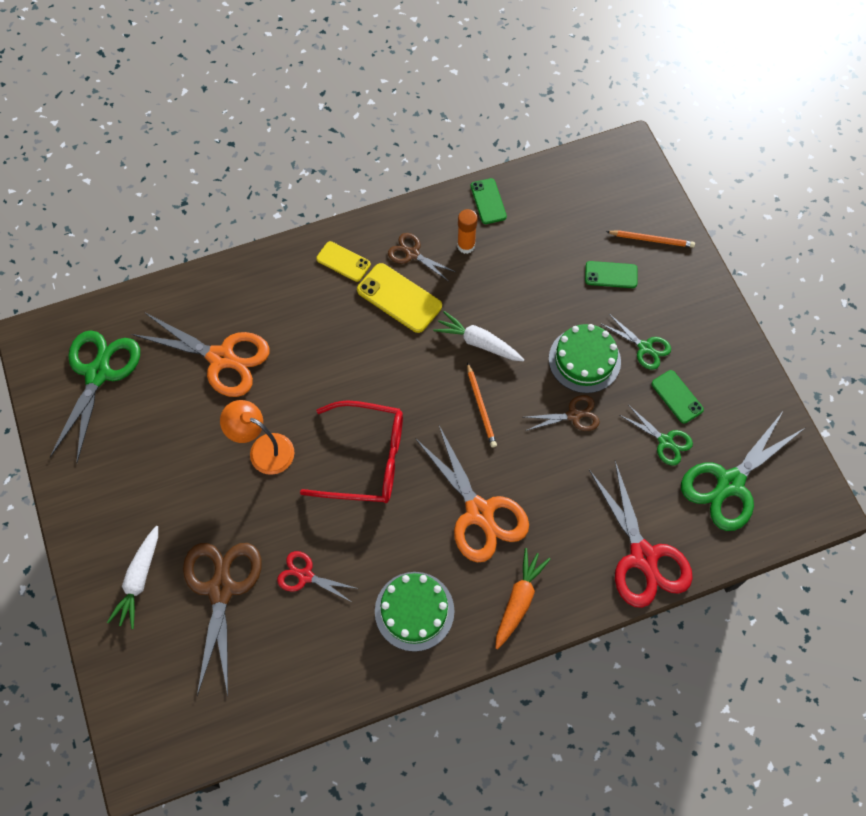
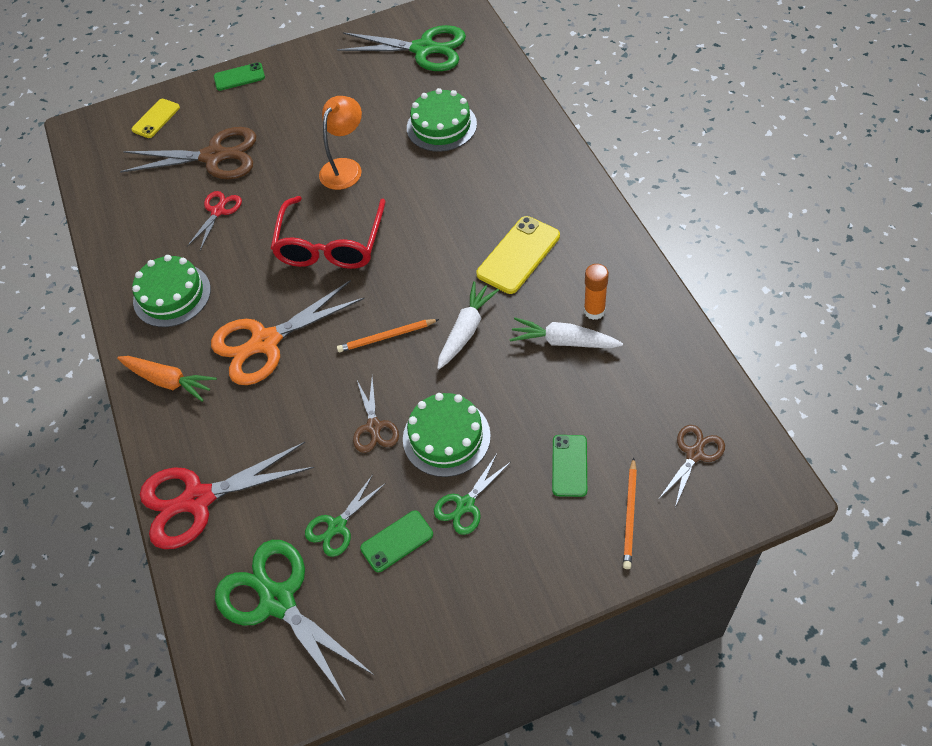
camera: 95 degrees right, 10 degrees down
(139, 580) = (229, 105): white carrot -> white carrot (563, 341)
(221, 358) = (441, 126): orange scissors -> green cake
(343, 261) = (560, 204): yellow phone -> yellow phone (156, 119)
(412, 254) = (577, 262): brown scissors -> brown scissors (694, 454)
(488, 201) = (661, 329): green phone -> green phone (239, 77)

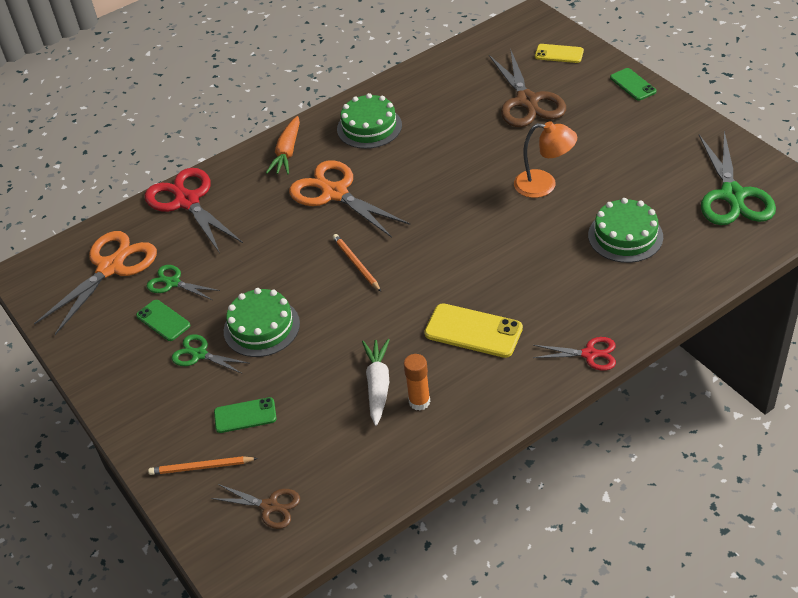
camera: 75 degrees right, 10 degrees down
(218, 211) = (465, 123): red scissors -> red scissors (589, 354)
(278, 601) = (110, 268): green scissors -> orange scissors
(330, 244) = (448, 201): red glasses -> none
(374, 427) = (264, 280): brown scissors -> none
(466, 330) = (375, 314): white carrot -> none

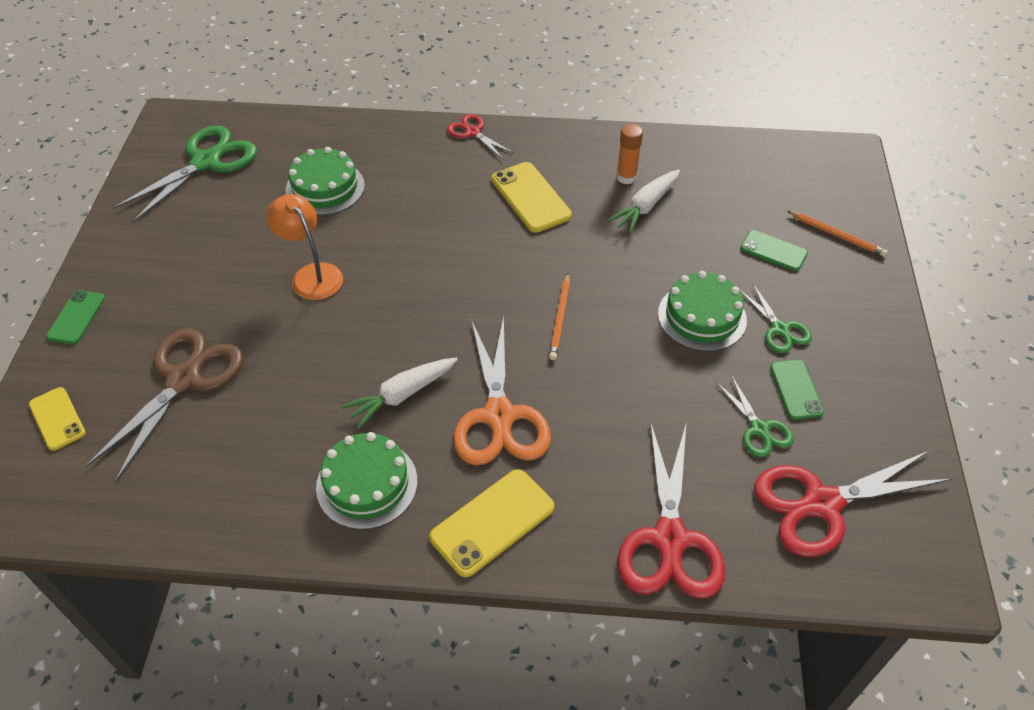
camera: 145 degrees left, 5 degrees up
(110, 268) = (822, 504): orange scissors -> red scissors
(269, 506) = (799, 180): brown scissors -> none
(287, 153) = (492, 522): orange carrot -> yellow phone
(401, 167) = (401, 395): none -> white carrot

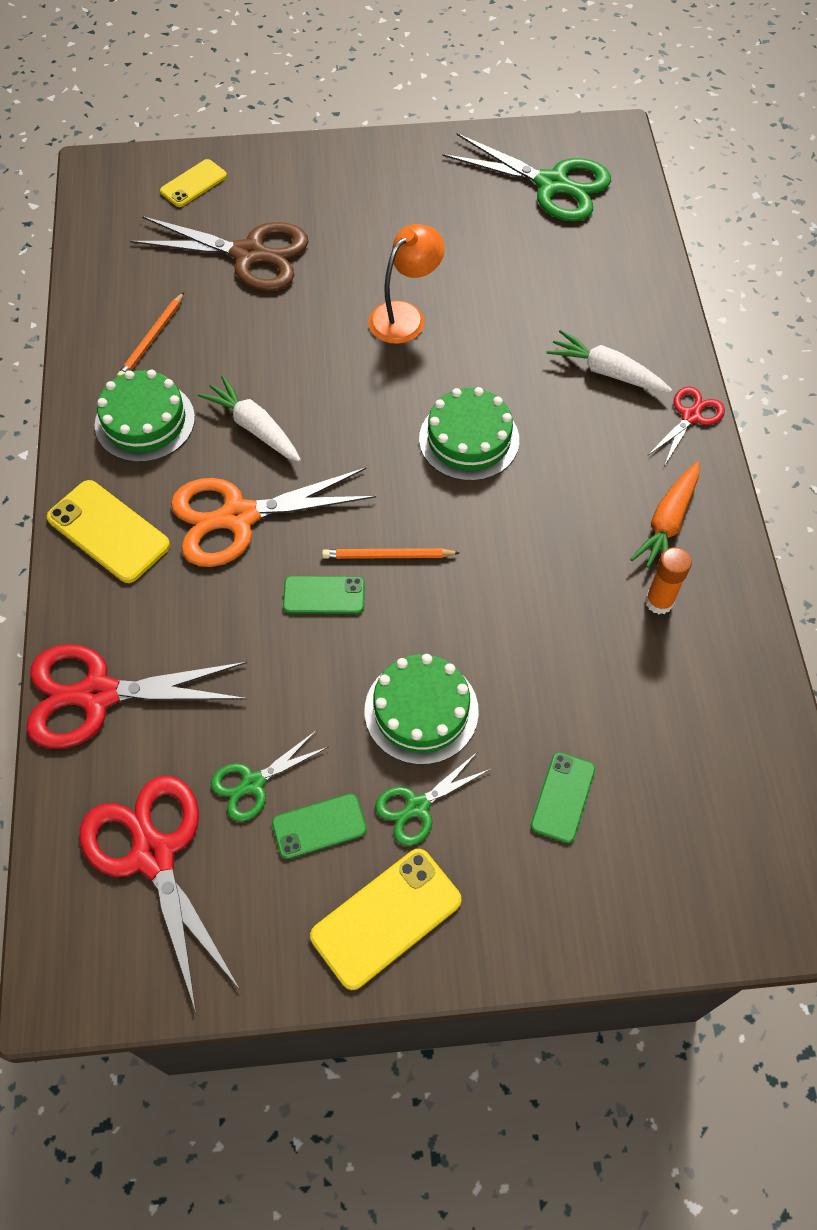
camera: 80 degrees right, 10 degrees up
(76, 317) = (311, 157): green phone -> green phone (324, 595)
(325, 188) = (542, 295): green cake -> green cake (469, 439)
(530, 197) = (586, 497): yellow phone -> yellow phone (386, 918)
(562, 161) = (667, 523): none -> orange carrot
(645, 207) = (606, 630): white carrot -> white carrot (606, 371)
(837, 235) = (618, 887): orange pencil -> orange pencil (152, 339)

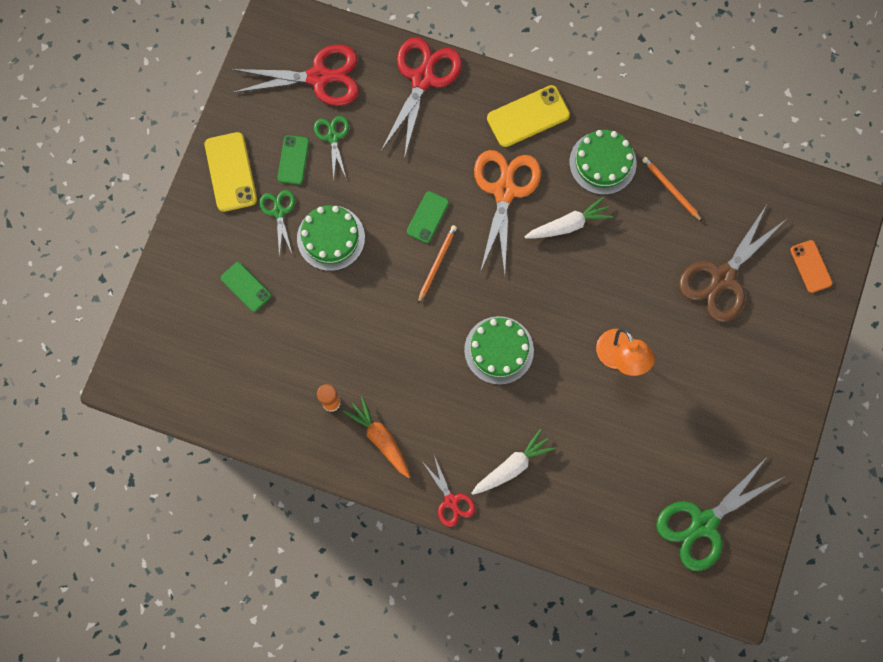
camera: 115 degrees right, 15 degrees up
(194, 184) = (810, 266): yellow phone -> orange phone

